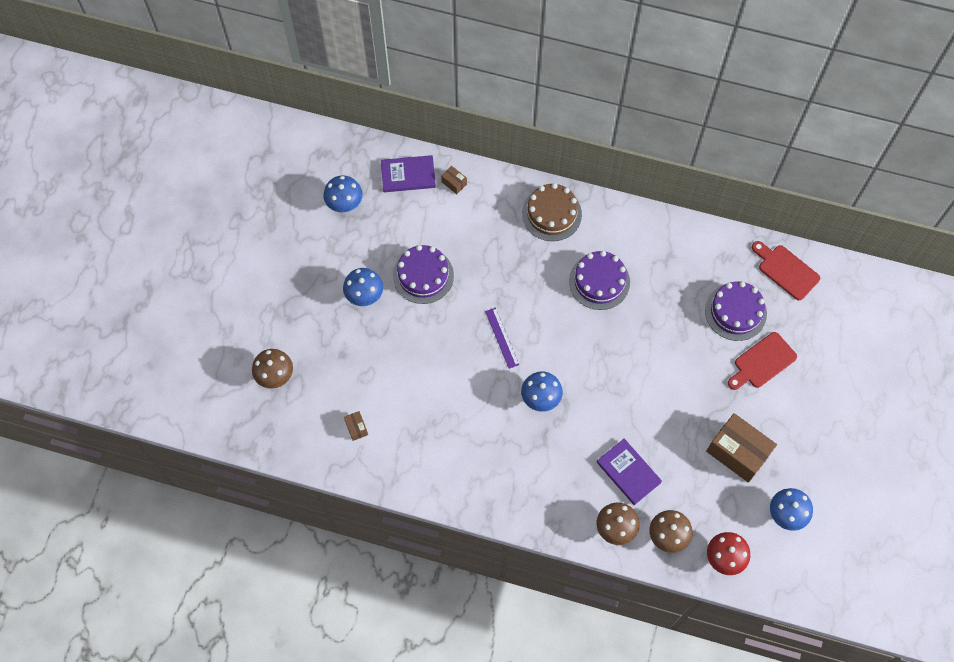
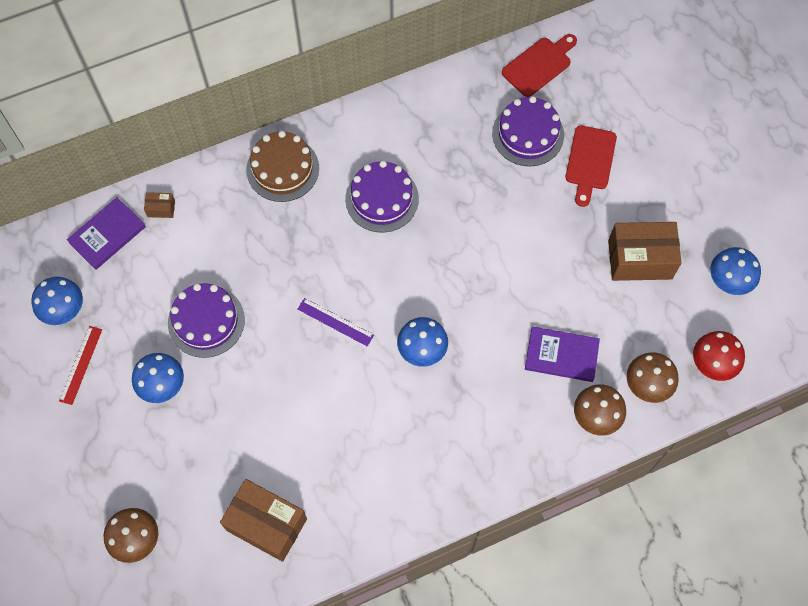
camera: 40 degrees left, 0 degrees up
(327, 245) = (81, 365): none -> red ruler
(356, 428) = (266, 524): brown box -> brown box, size x2.30
(786, 270) = (539, 65): red cutting board -> red cutting board turned 135 degrees clockwise

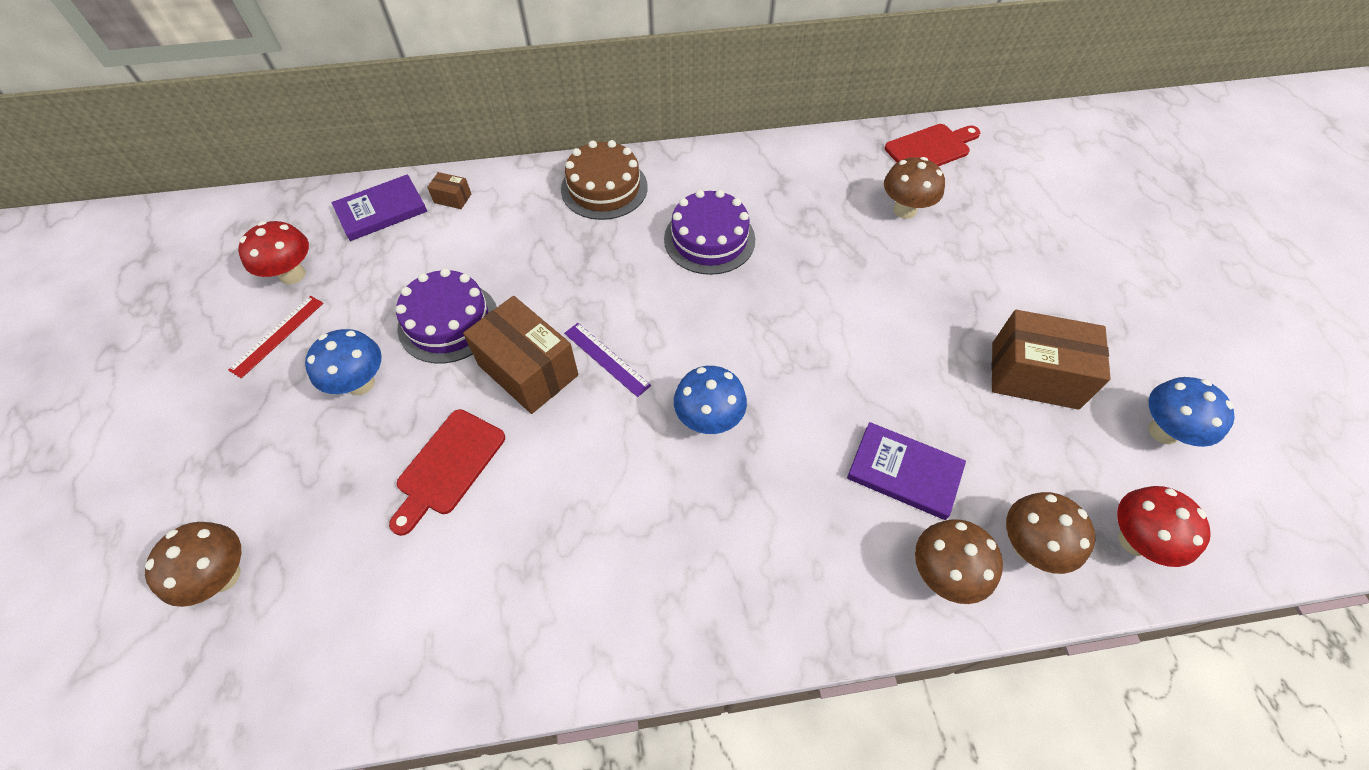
camera: 15 degrees right, 10 degrees down
(65, 311) = (292, 275): blue mushroom -> red mushroom
(266, 524) = (409, 604): brown box -> brown box (528, 370)
(528, 134) = (904, 210): purple cake -> brown mushroom
(590, 161) = (979, 252): red cutting board -> red cutting board (448, 466)

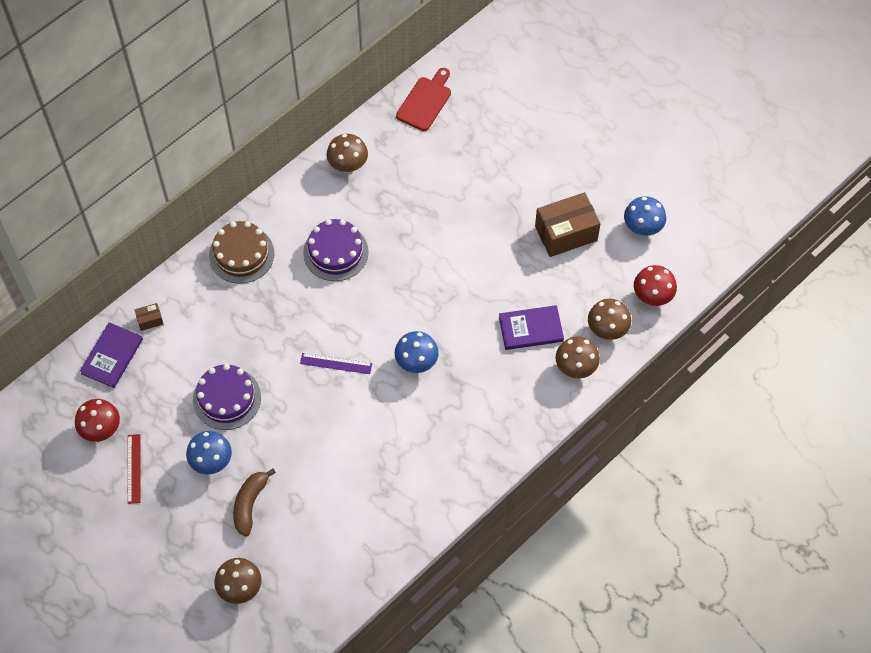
camera: 35 degrees left, 5 degrees up
(349, 466) = (250, 504): none -> brown banana
(448, 466) = (302, 471): red cutting board -> none
(528, 370) = (298, 396): brown box -> none
(904, 210) = (437, 161): brown mushroom -> brown mushroom (348, 166)

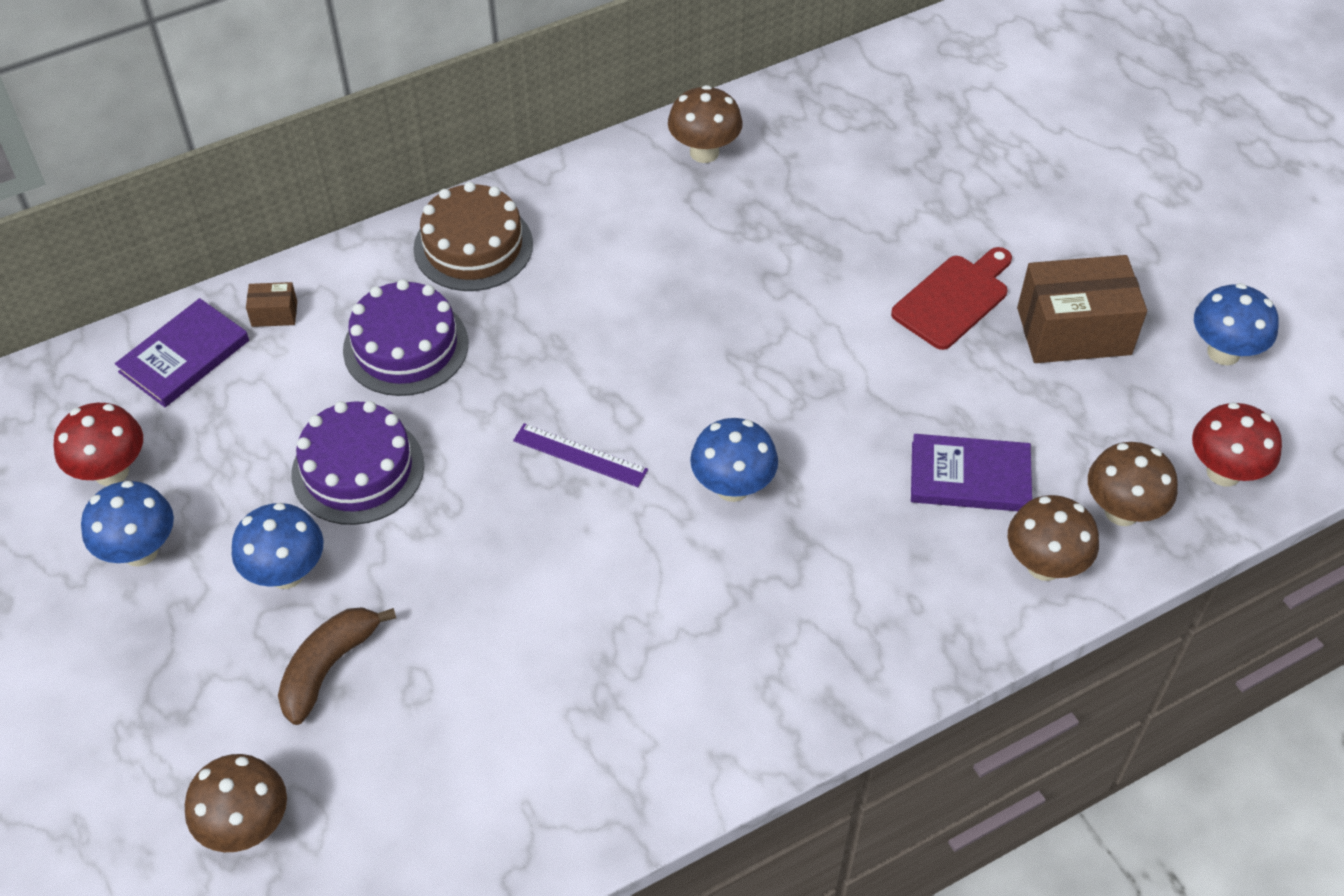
camera: 15 degrees right, 10 degrees down
(134, 468) = (140, 551): red ruler -> blue mushroom
(335, 252) = (640, 276): purple cake -> purple cake (406, 346)
(425, 101) = (866, 86): red cutting board -> red cutting board (953, 299)

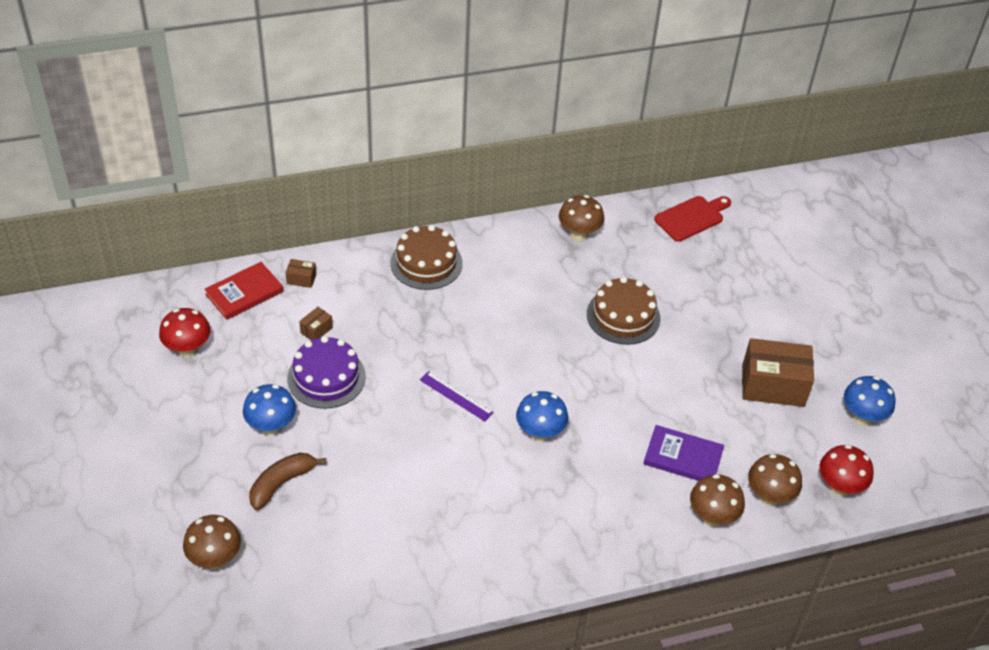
camera: 10 degrees right, 5 degrees down
(140, 551) = (193, 397): blue mushroom -> none
(184, 356) = (244, 293): purple book -> red book
(321, 394) = (316, 330): none -> brown box
(406, 346) = (372, 313): purple cake -> none
(810, 268) = (623, 316): none -> brown cake
(953, 299) = (705, 351): red cutting board -> red cutting board (691, 217)

